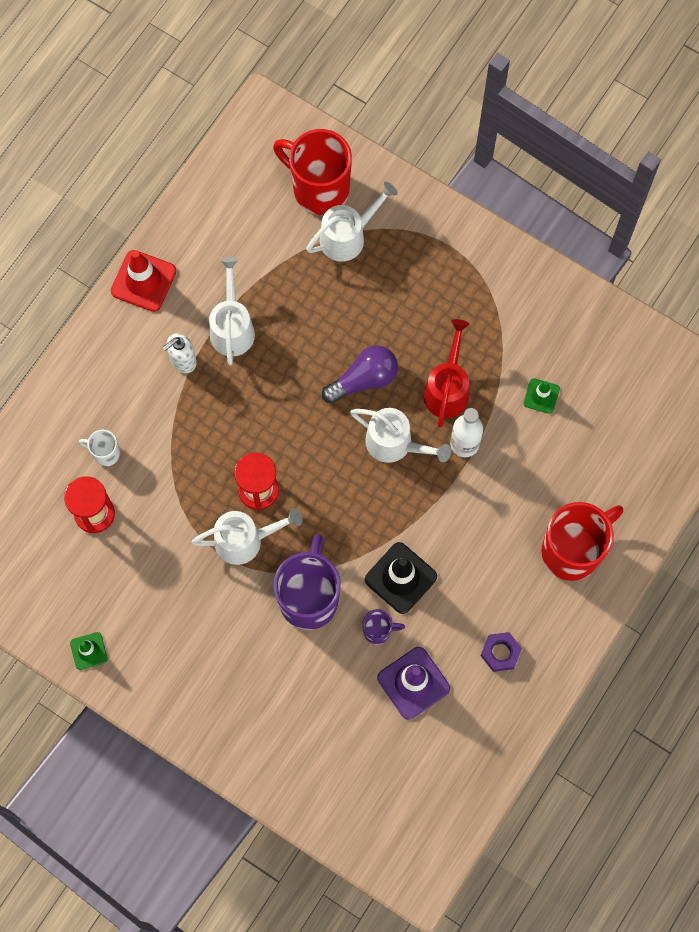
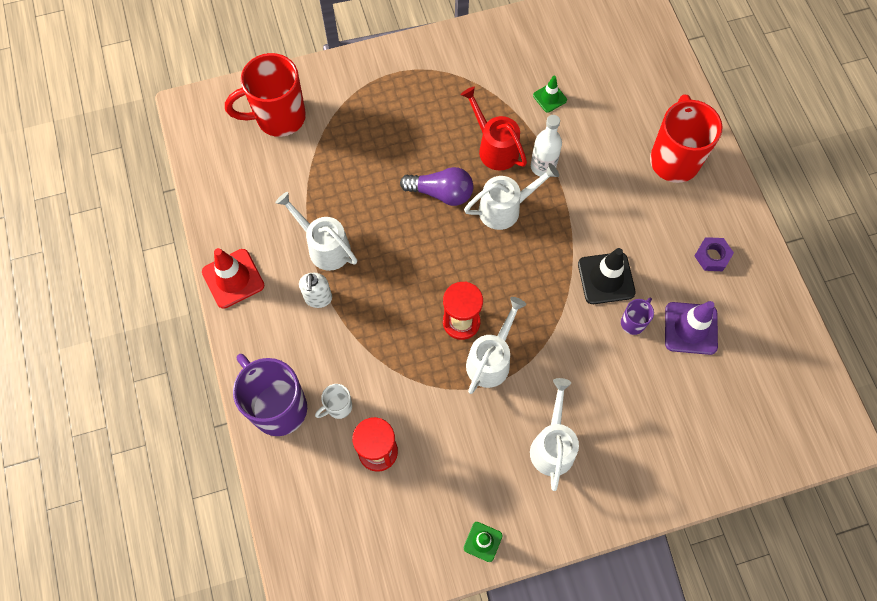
camera: 50 degrees left, 5 degrees down
(309, 598) = (571, 349): purple mug -> purple mug (278, 407)
(348, 236) = (330, 125): white watering can -> white watering can (552, 445)
(364, 379) = (441, 193): purple light bulb -> purple light bulb turned 90 degrees clockwise

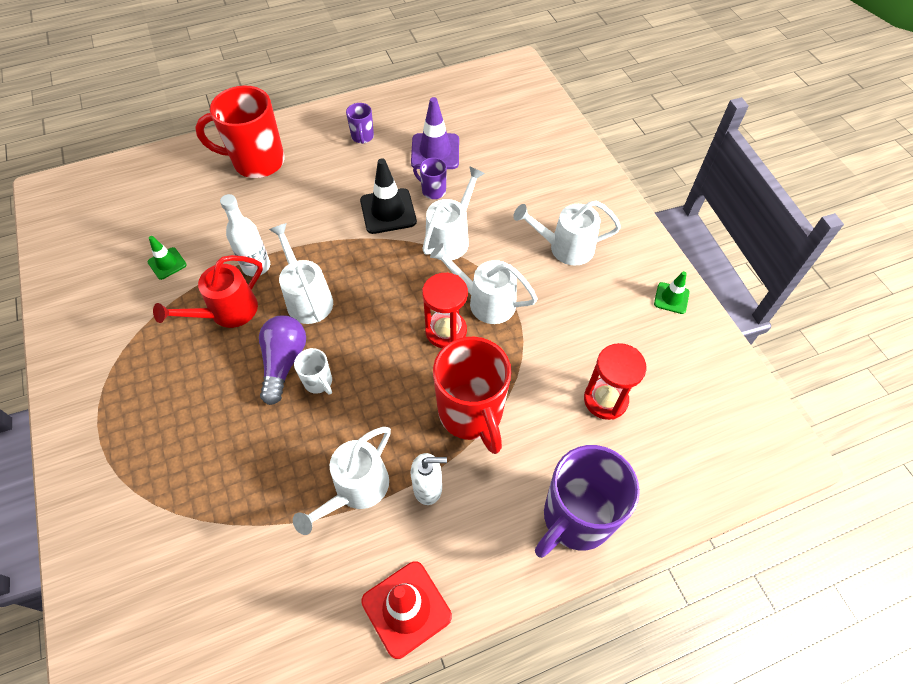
camera: 95 degrees left, 10 degrees down
(278, 117) = (146, 583): red mug -> red mug (471, 414)
(338, 407) = (563, 447): white mug -> white mug (319, 382)
(570, 335) = (451, 237): none -> white watering can
(712, 256) = (362, 137): purple nut -> purple mug

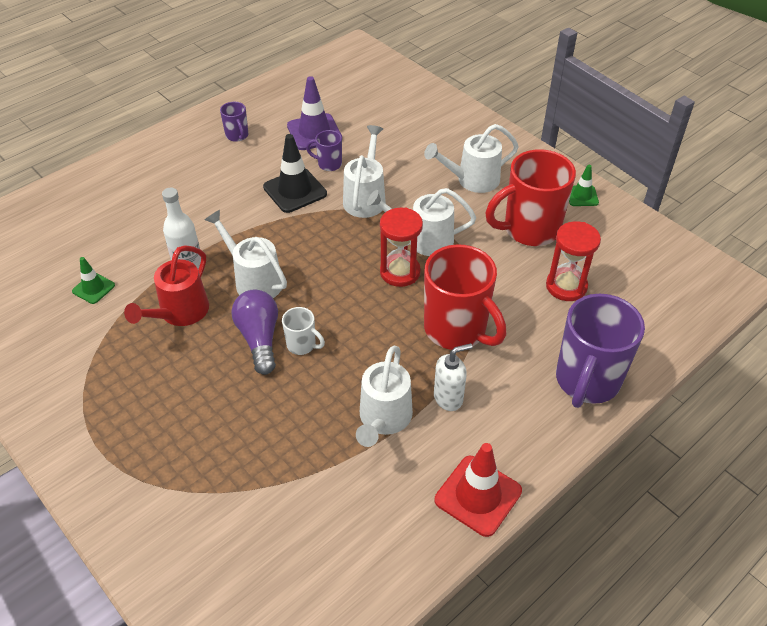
camera: 20 degrees left, 10 degrees down
(257, 162) = (141, 180): red mug -> red mug (529, 230)

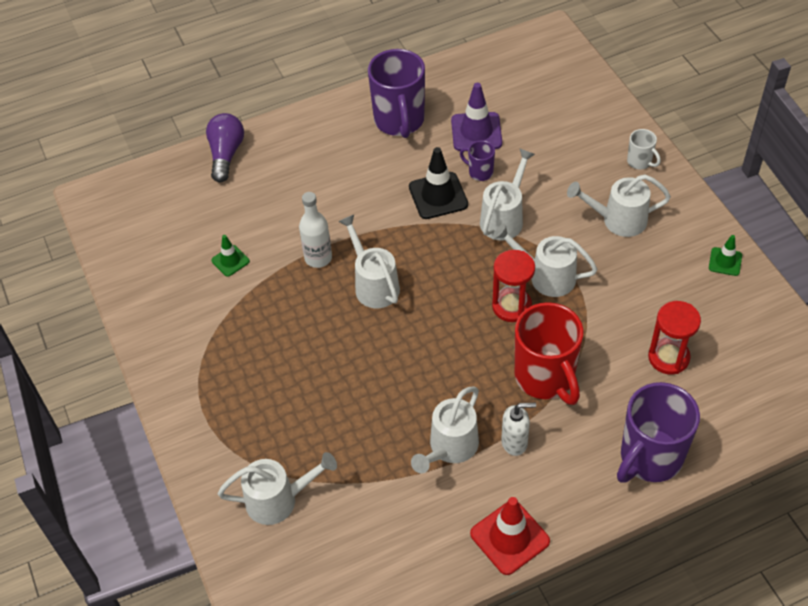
camera: 20 degrees right, 5 degrees up
(179, 313) = (299, 303): red watering can -> none
(210, 520) = (279, 500): none -> white watering can
(237, 136) = (399, 121): purple mug -> purple mug, size x2.17
(259, 338) = (363, 344): purple light bulb -> purple light bulb (226, 154)
(302, 345) = (399, 360): white mug -> white mug (640, 162)
(529, 230) = (655, 288): red mug -> none

